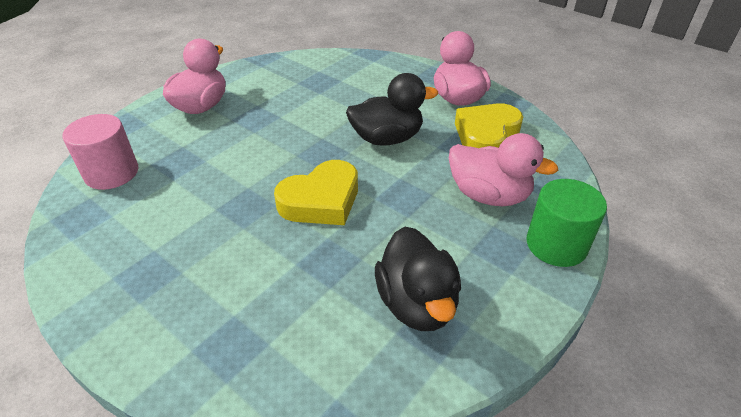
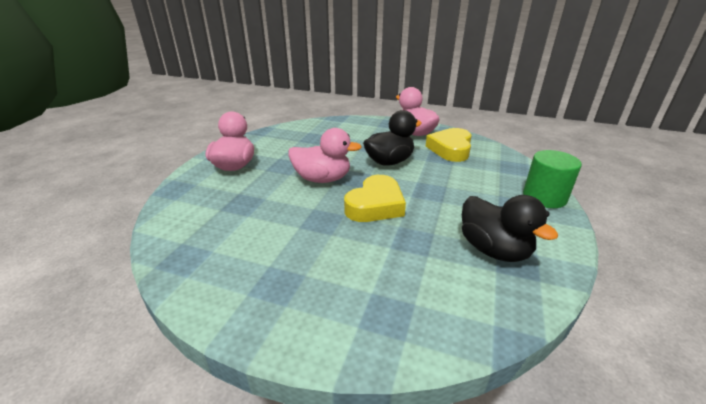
camera: 20 degrees left, 10 degrees down
(111, 173) = (190, 222): pink cylinder -> none
(489, 195) = (481, 180): pink duck -> pink duck (322, 179)

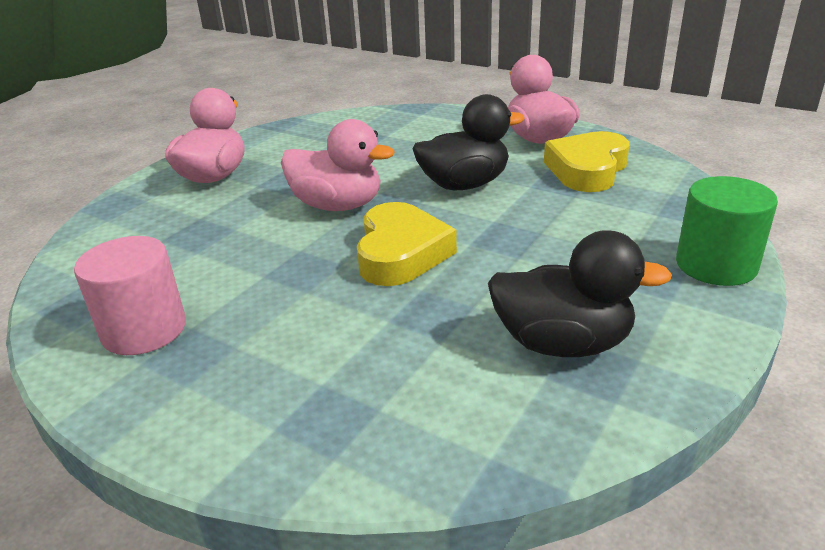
camera: 15 degrees right, 0 degrees up
(238, 271) = (144, 330): none -> pink cylinder
(375, 205) = (401, 253): yellow heart -> yellow heart turned 45 degrees counterclockwise
(493, 250) = (562, 343): black duck -> black duck turned 60 degrees counterclockwise

